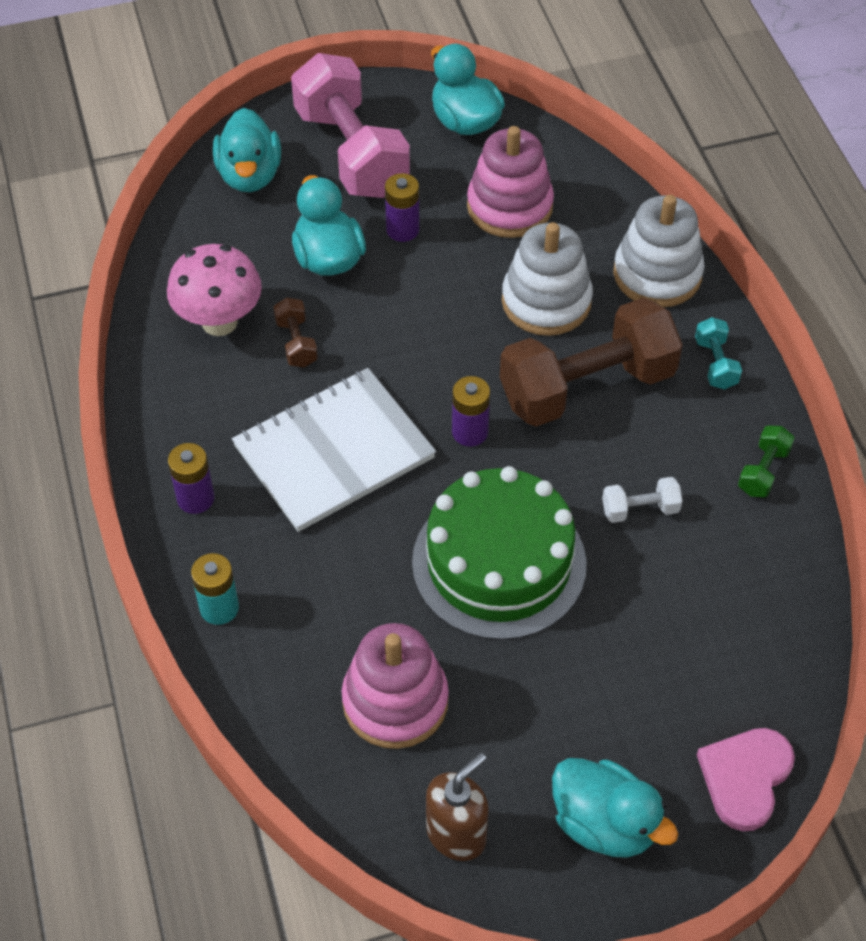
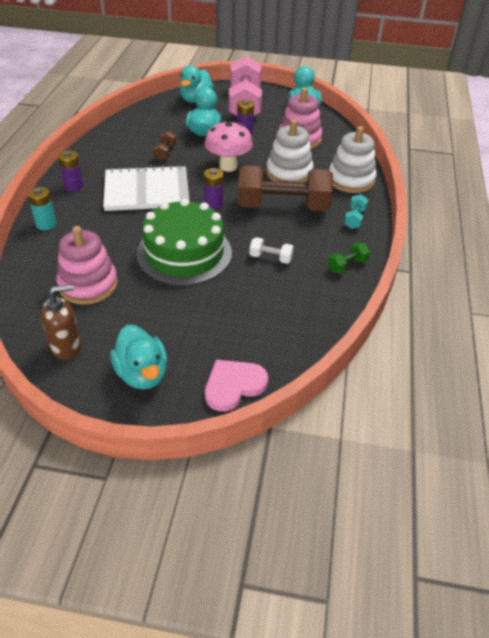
camera: 25 degrees right, 10 degrees down
(219, 322) = (140, 137): pink mushroom -> pink mushroom (228, 166)

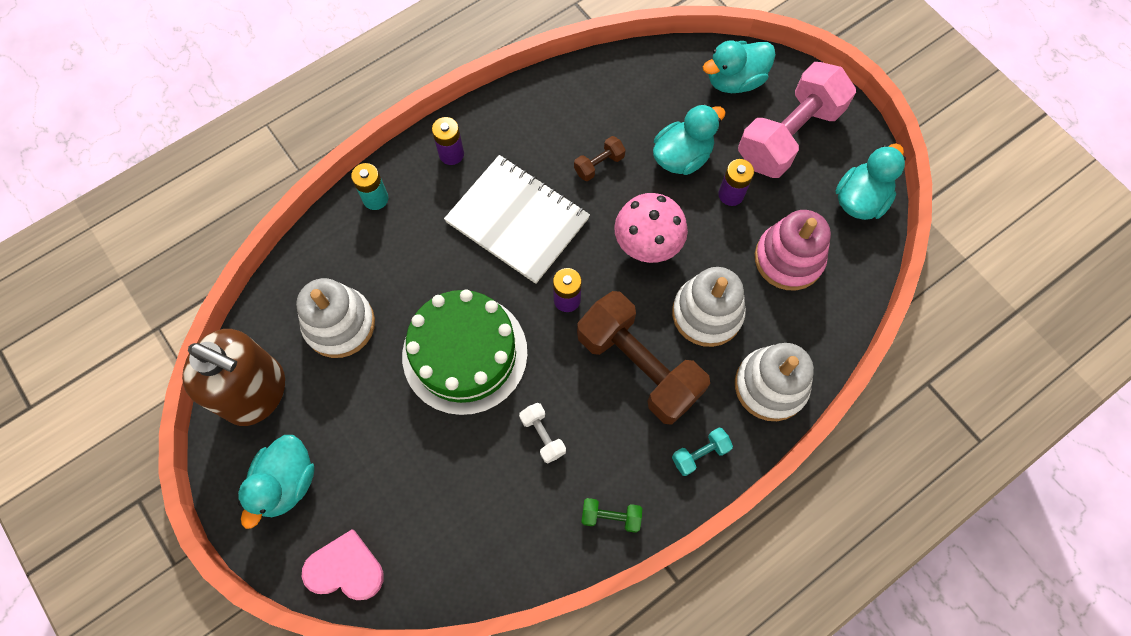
camera: 45 degrees right, 25 degrees up
(66, 347) = (256, 392): brown soap dispenser -> brown soap dispenser, size x1.70
(88, 285) = (339, 324): pink stacking toy -> white stacking toy

